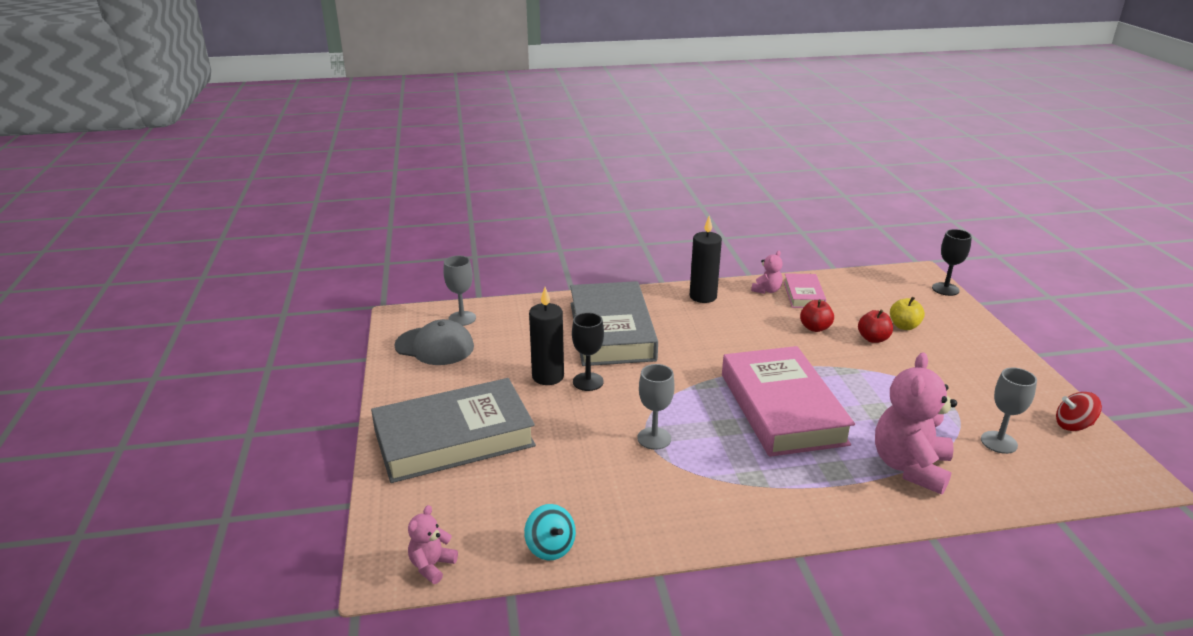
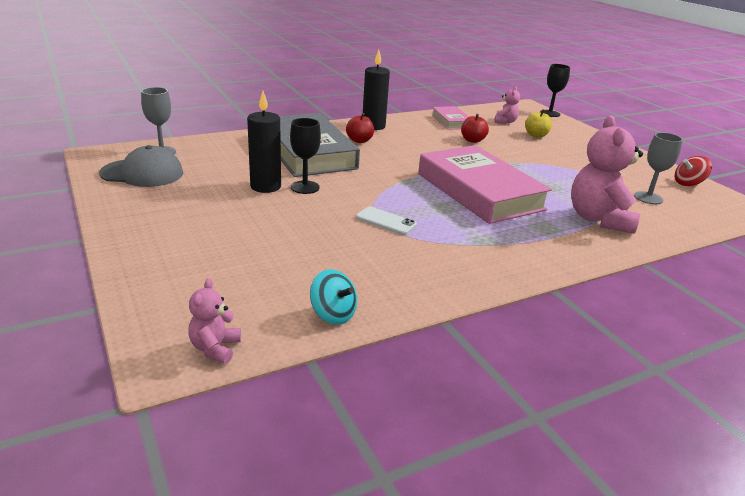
camera: 20 degrees left, 0 degrees up
(454, 438) = (193, 240): grey book -> none
(654, 438) = (385, 221): grey goblet -> white phone
(766, 290) = (422, 120): pink teddy bear -> pink teddy bear (505, 122)
(873, 339) = (519, 144): red apple -> red apple (359, 141)

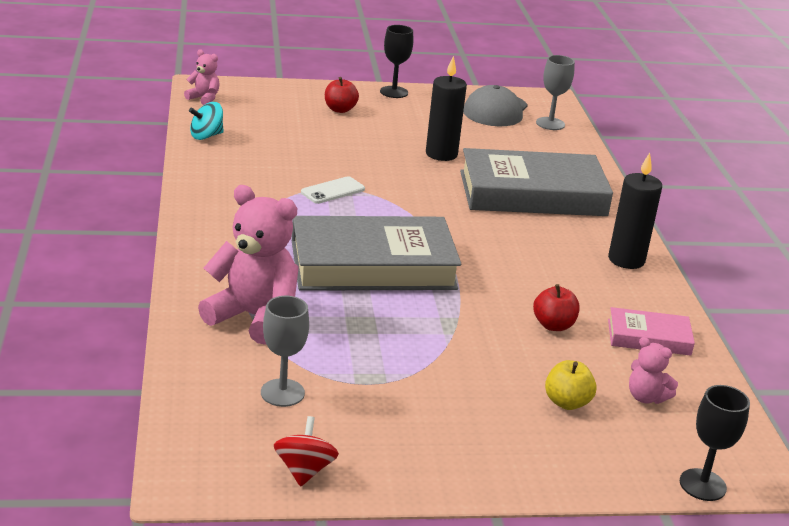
camera: 110 degrees right, 0 degrees up
(305, 187) = (431, 171): black goblet -> black goblet (394, 92)
(359, 141) = (566, 234): red apple -> red apple (340, 109)
(479, 191) = (373, 265): pink book -> grey book

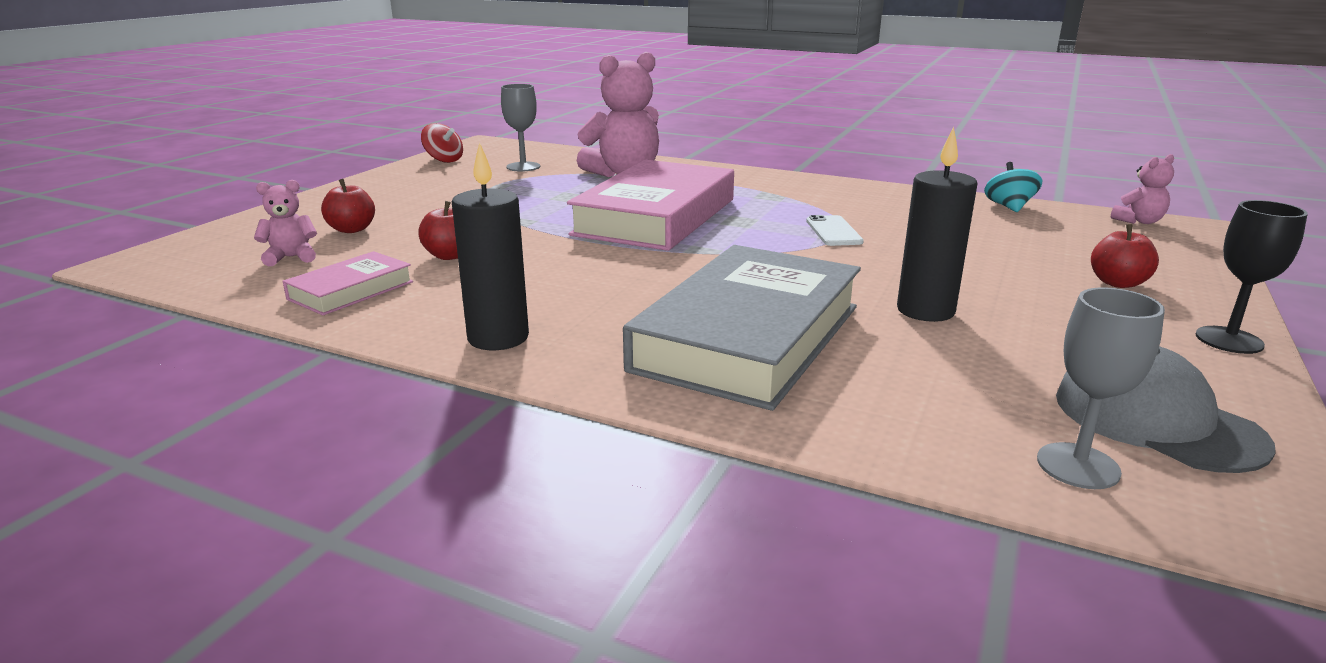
camera: 125 degrees right, 5 degrees down
(373, 265) = (655, 217): grey book -> pink book
(567, 402) = (352, 229): yellow apple -> red apple
(702, 485) = (180, 242): black goblet -> none

